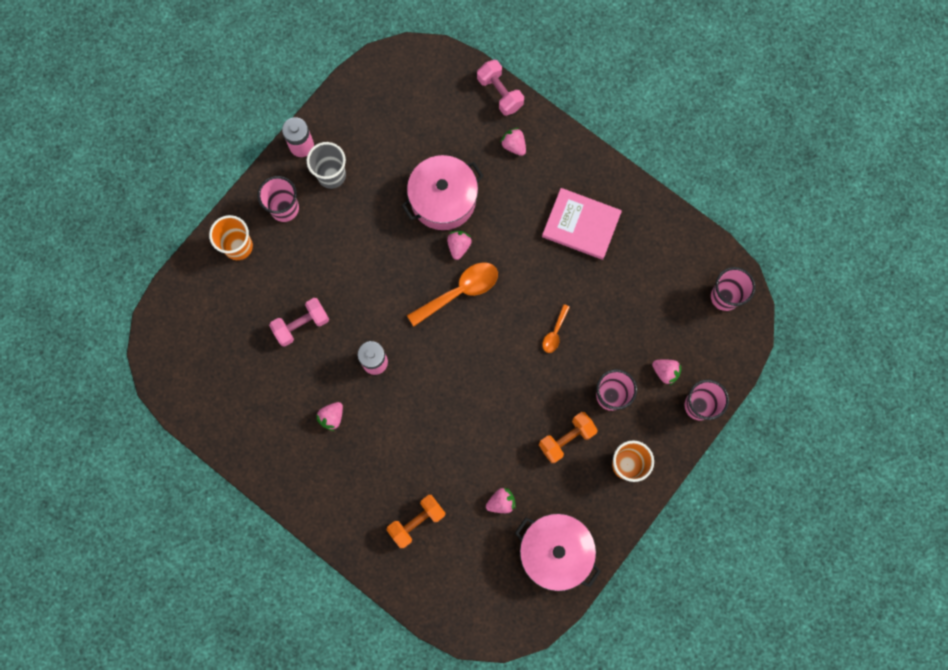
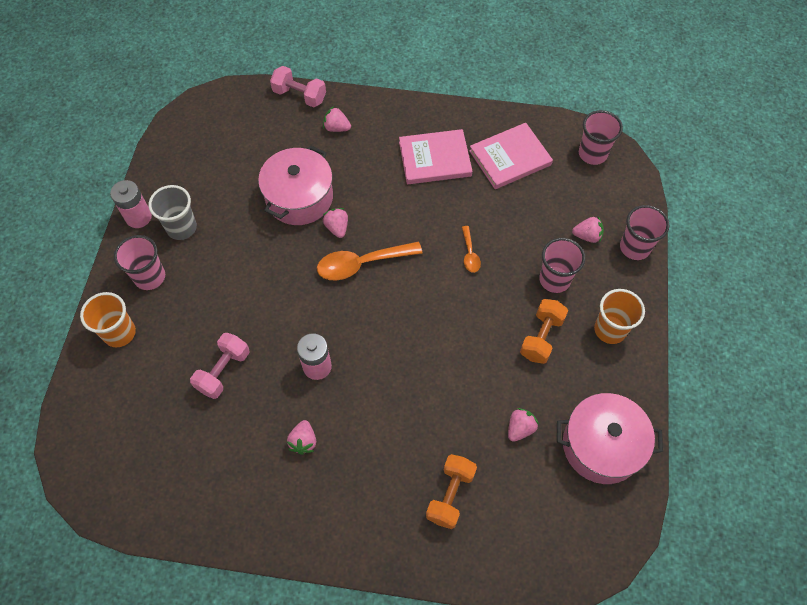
camera: 30 degrees left, 15 degrees down
(460, 291) = (361, 264): orange spoon -> orange spoon turned 135 degrees counterclockwise
(648, 260) = (510, 158): none -> pink book

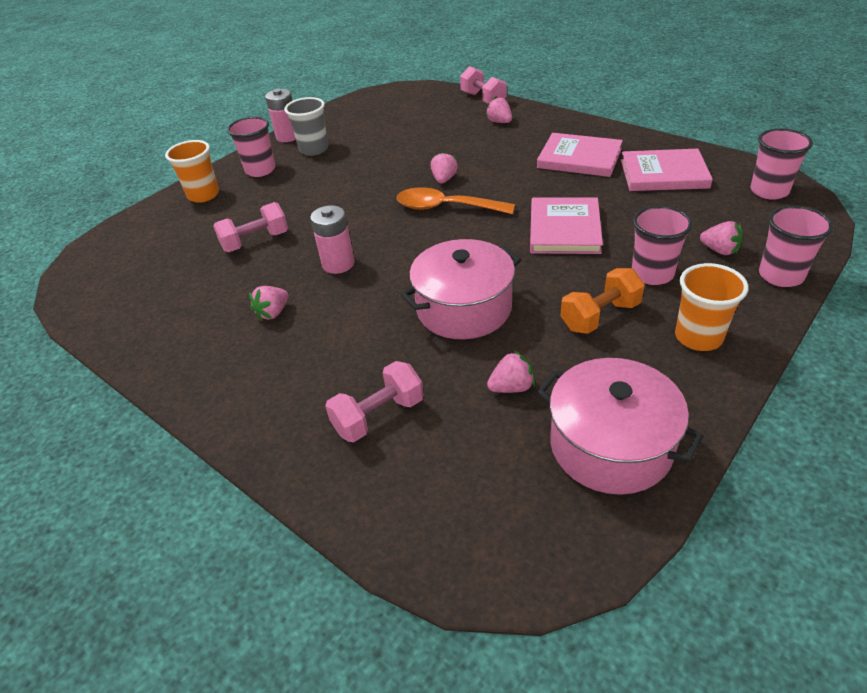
camera: 35 degrees right, 20 degrees down
(299, 197) = (427, 154): pink pot -> pink pot (464, 308)
(450, 495) = (378, 416): orange dumbbell -> pink dumbbell
(470, 254) = (564, 229): orange spoon -> pink book

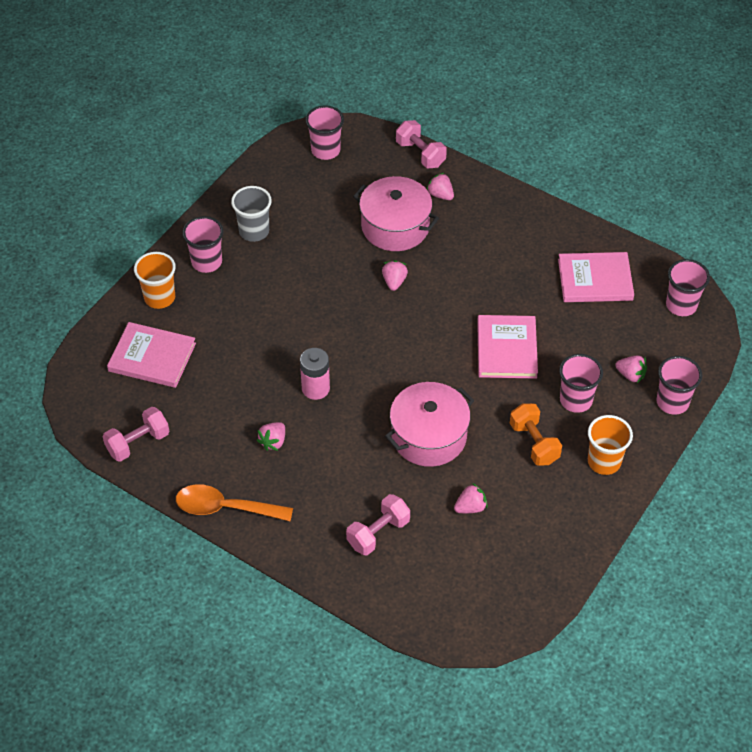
camera: 10 degrees left, 10 degrees up
(255, 241) = (232, 361): pink dumbbell -> pink dumbbell (138, 443)
(288, 137) = (220, 209): pink battery -> none
(396, 100) = (325, 150): none -> pink cup
(445, 207) = (400, 320): orange spoon -> orange spoon (225, 508)
(579, 158) = (520, 255): pink book -> pink book (152, 357)
(600, 316) = (534, 443): orange dumbbell -> orange dumbbell turned 75 degrees counterclockwise
(610, 445) = (538, 550): pink pot -> pink pot (395, 226)

